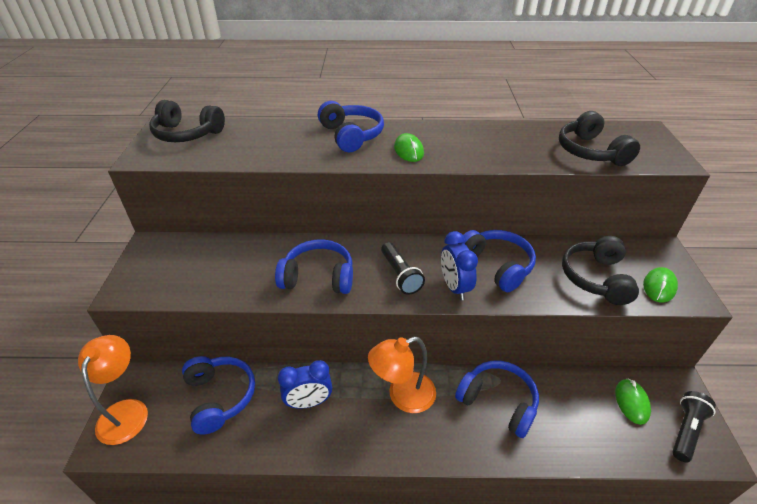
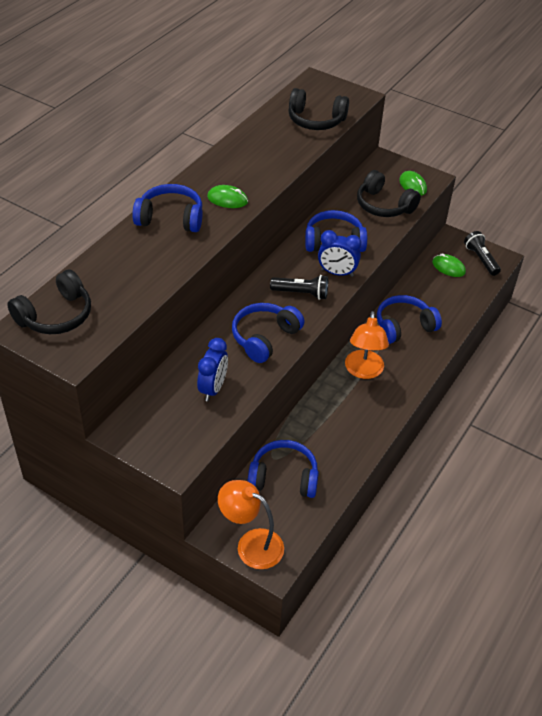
camera: 60 degrees left, 5 degrees up
(309, 402) = (330, 425): blue clock -> blue clock (213, 388)

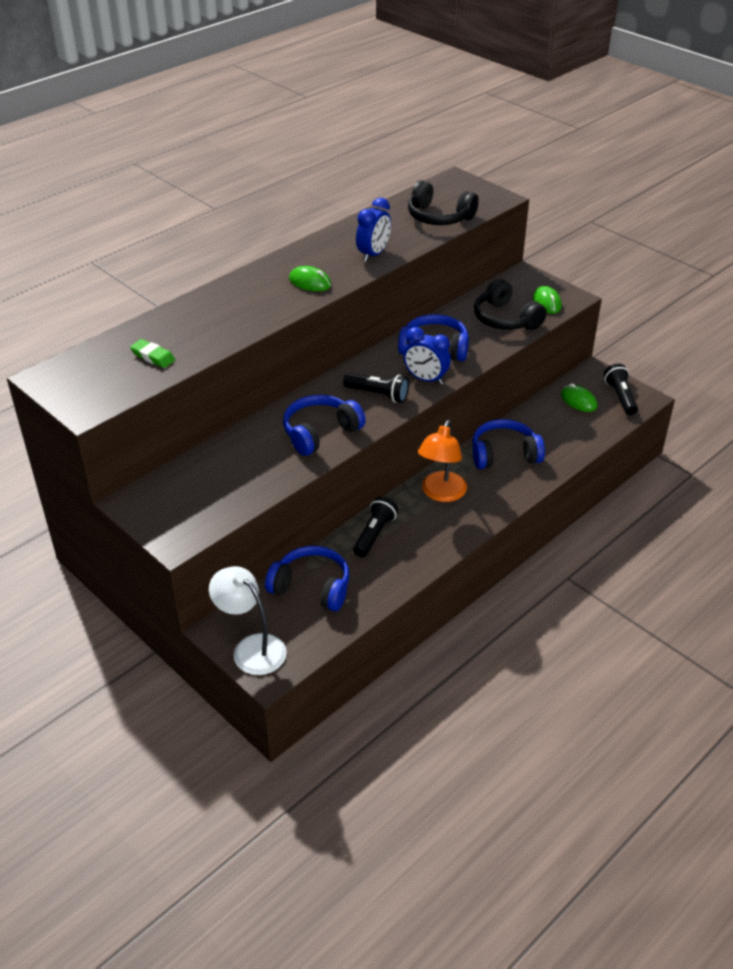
camera: 15 degrees right, 5 degrees down
(56, 316) = (85, 369): black headphones -> none
(114, 294) = (153, 357): none -> green eraser
(170, 218) = (242, 293): blue headphones -> none
(213, 388) = (245, 474): blue clock -> blue clock (373, 254)
(251, 544) = (251, 648): orange lamp -> white lamp
(320, 418) = (374, 534): none -> black flashlight

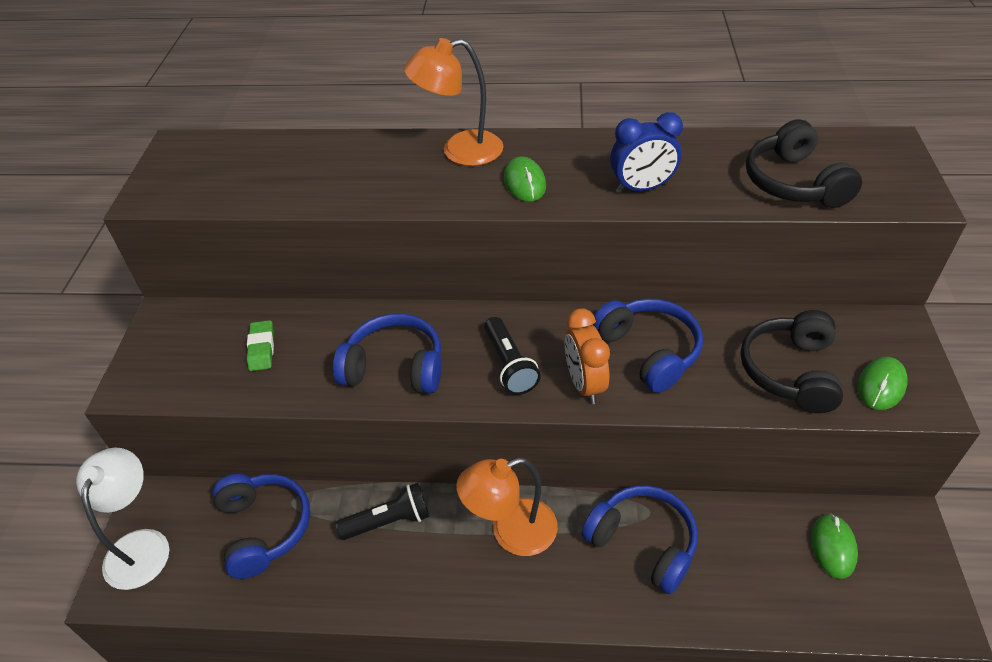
camera: 50 degrees right, 5 degrees up
(153, 357) = (272, 178): green eraser -> green eraser (261, 348)
(246, 286) = (460, 151): none -> orange lamp
(425, 379) = (584, 384): blue clock -> orange clock
(620, 397) = (904, 588): black flashlight -> none

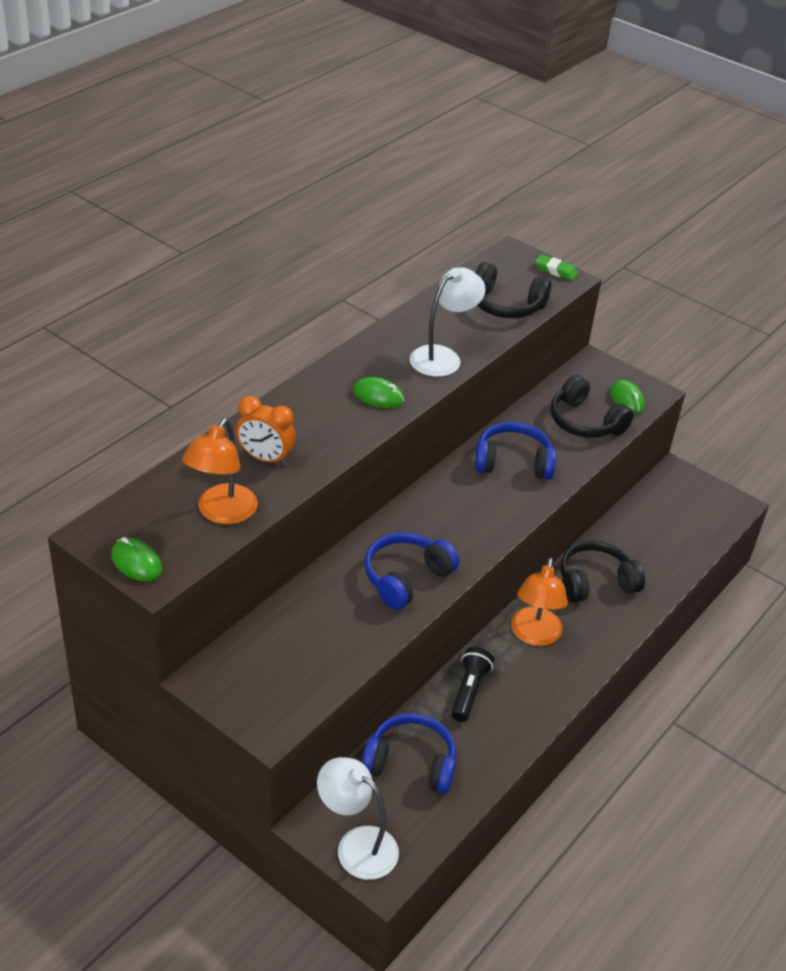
camera: 60 degrees left, 5 degrees down
(261, 348) = (310, 637): green eraser -> green eraser (555, 271)
(460, 151) = (305, 402): orange lamp -> orange lamp (222, 513)
(509, 365) = (462, 525): black flashlight -> none
(584, 384) = (511, 503): orange clock -> orange clock (265, 458)
(642, 188) = (443, 357): blue clock -> white lamp
(643, 542) = (595, 582): blue headphones -> black headphones
(833, 547) = (665, 511): green mouse -> green mouse (136, 562)

